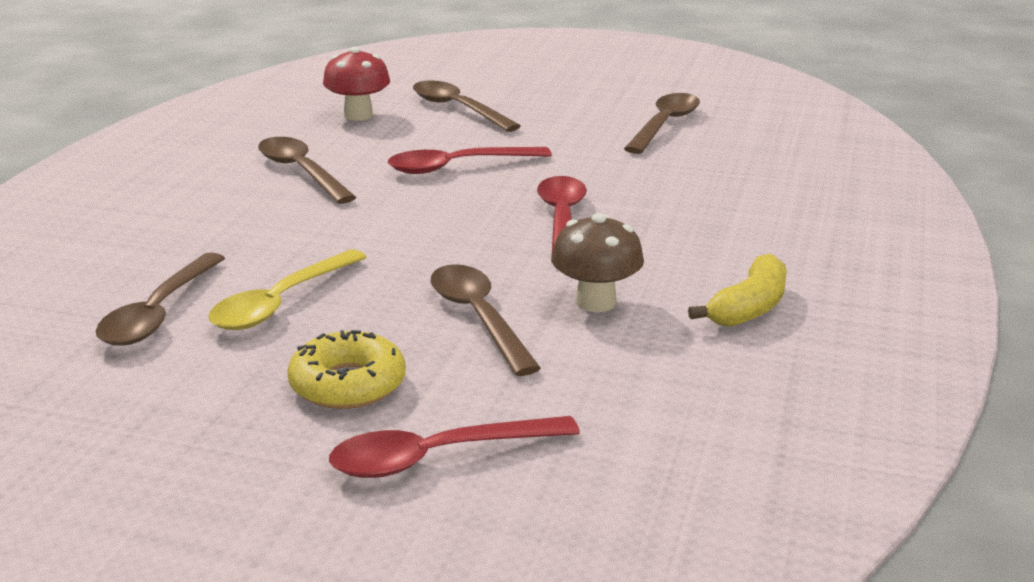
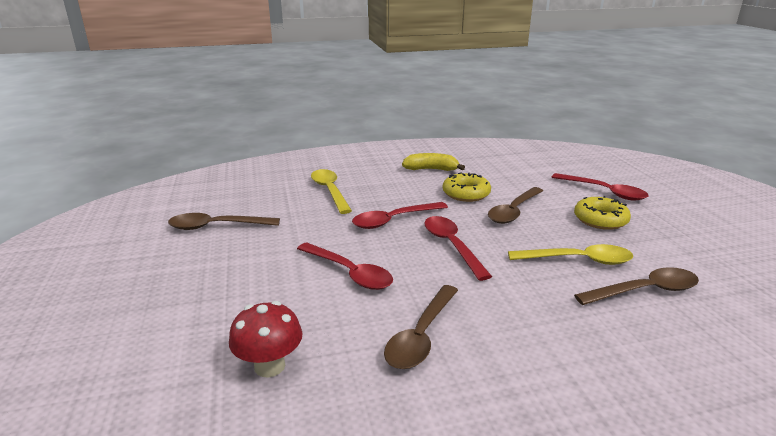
camera: 120 degrees left, 0 degrees up
(438, 235) = (452, 246): none -> red spoon
(458, 109) = (223, 315): brown spoon -> none
(596, 302) = (466, 193): brown mushroom -> yellow donut
(721, 201) = (330, 191): none -> yellow spoon

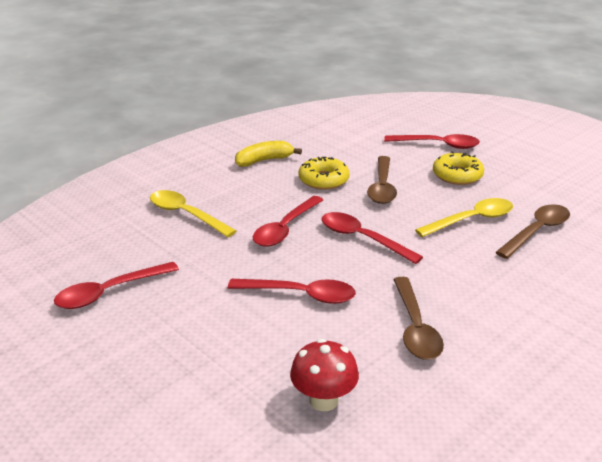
camera: 30 degrees left, 5 degrees up
(217, 226) = (110, 292): brown spoon -> red spoon

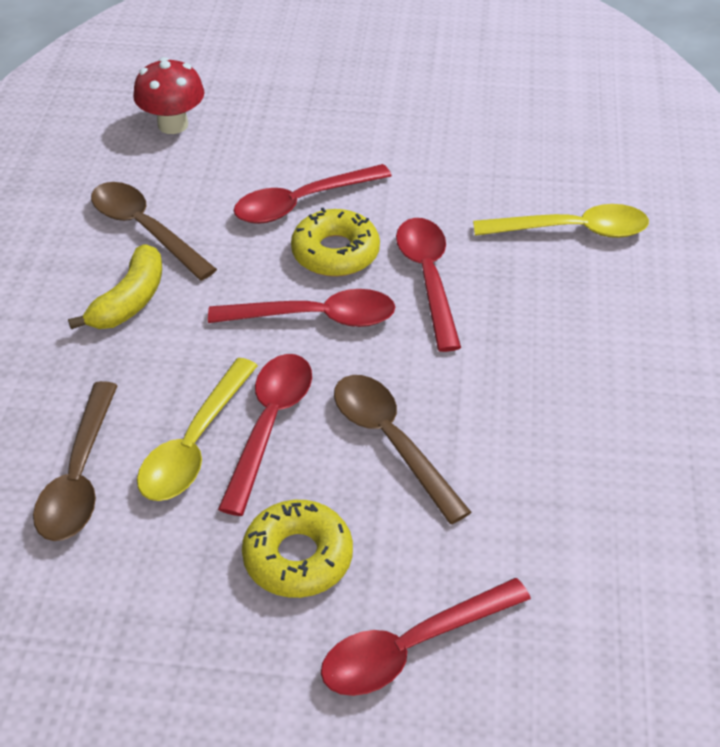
camera: 140 degrees right, 15 degrees up
(110, 292) = (488, 109): red spoon -> red spoon (269, 425)
(264, 160) = (635, 392): yellow banana -> yellow banana (130, 301)
(323, 180) = (494, 403): yellow donut -> yellow donut (335, 252)

